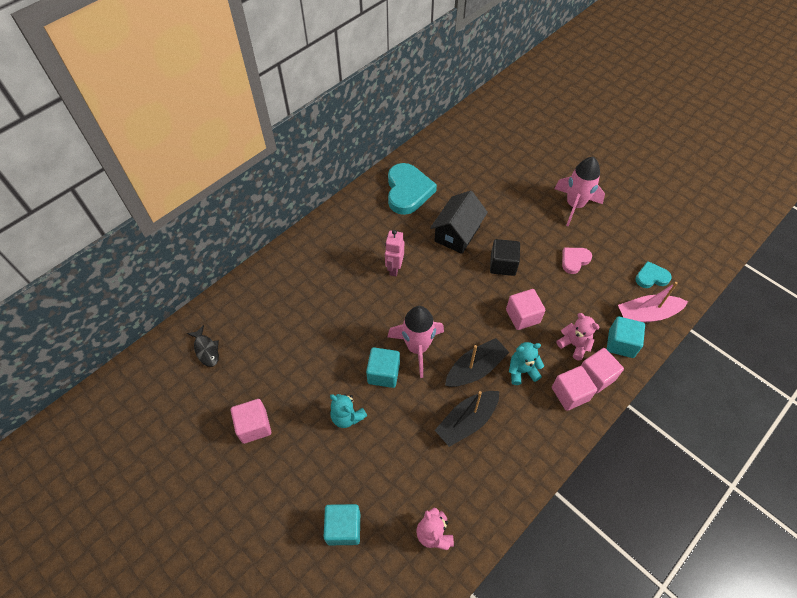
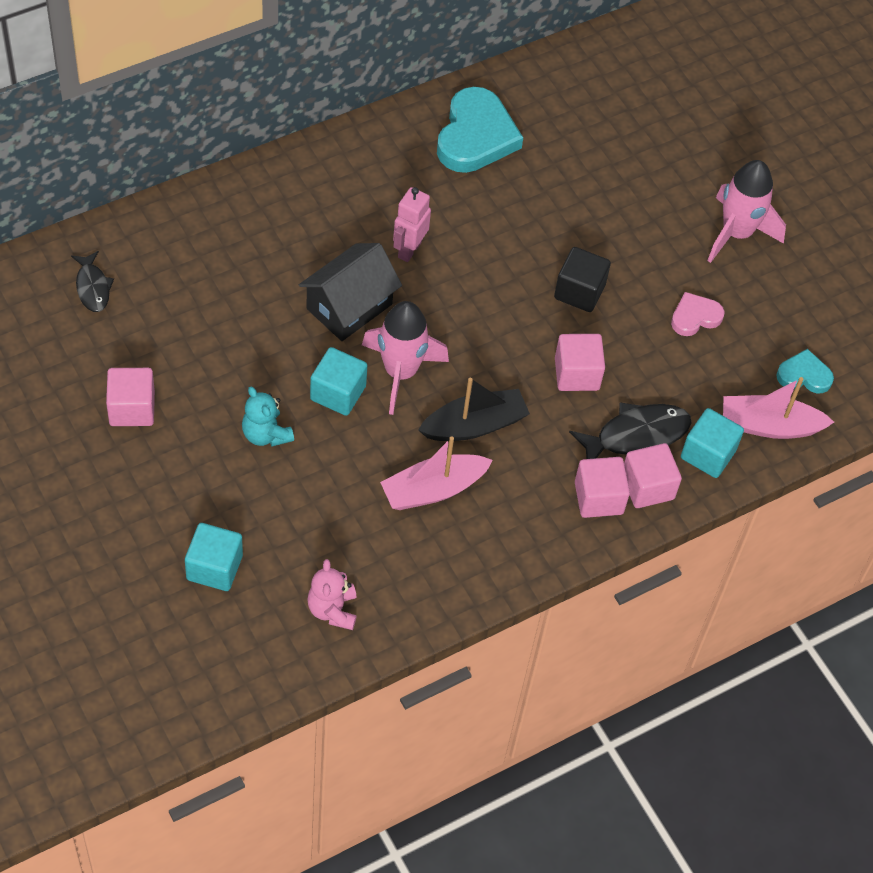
camera: 10 degrees right, 0 degrees up
(457, 233) = (528, 224): black house -> black house (349, 306)
(467, 421) = (433, 489): black boat -> pink boat
(522, 371) = (541, 448): turquoise teddy bear -> none
(574, 344) = (636, 435): pink teddy bear -> black fish

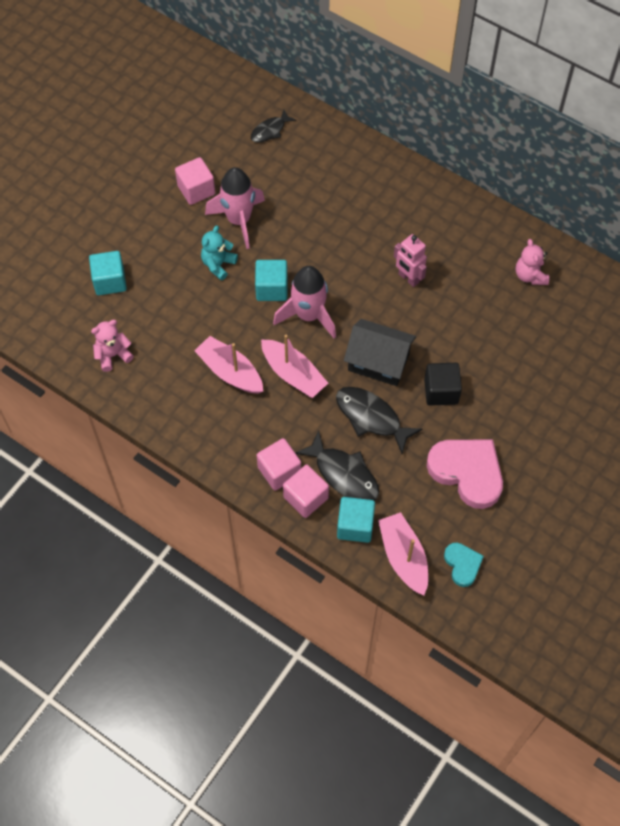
camera: 70 degrees right, 5 degrees up
(349, 306) = (341, 265): black house -> black house (378, 362)
(409, 250) = (408, 278): pink robot -> pink robot turned 135 degrees counterclockwise
(474, 425) = (293, 374): black boat -> pink boat
(475, 136) = (530, 275): turquoise heart -> pink teddy bear
(577, 374) = (371, 417): pink cube -> black fish
(695, 317) = (467, 472): pink heart -> pink heart, size x1.89
(737, 233) = (561, 471): pink rocket -> pink rocket (239, 220)

